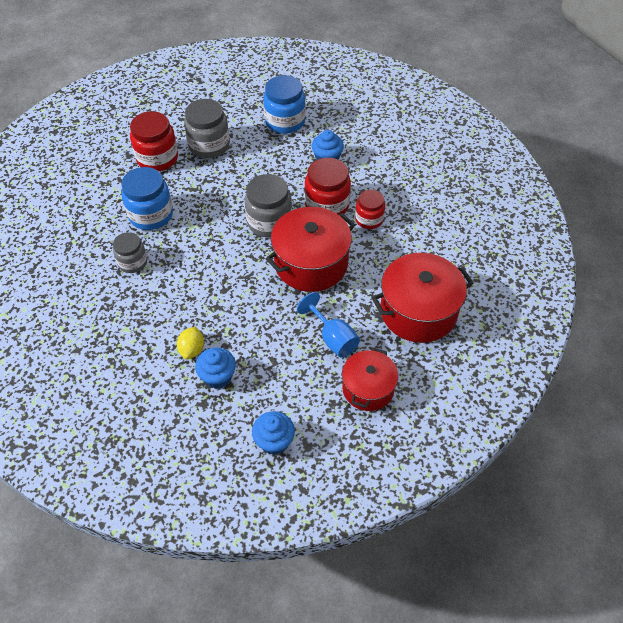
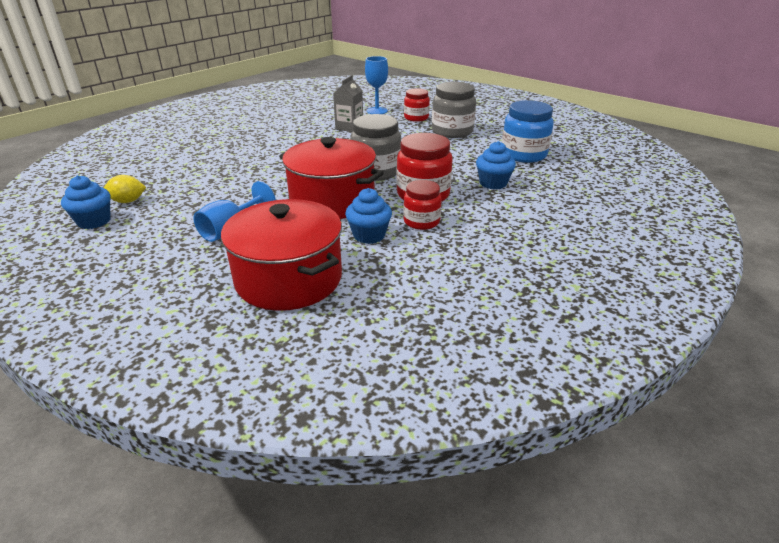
camera: 70 degrees right, 20 degrees down
(116, 182) = (377, 111): none -> blue goblet
(133, 262) = (293, 131): grey jar -> none
(151, 215) = (349, 127): blue jar -> grey carton
(157, 158) = (416, 118): red jar -> red jar, size x0.63
(192, 349) = (203, 168): yellow lemon -> yellow lemon (128, 201)
(217, 376) = (173, 183): blue cupcake -> blue cupcake (369, 235)
(368, 388) = (160, 262): red pot -> none

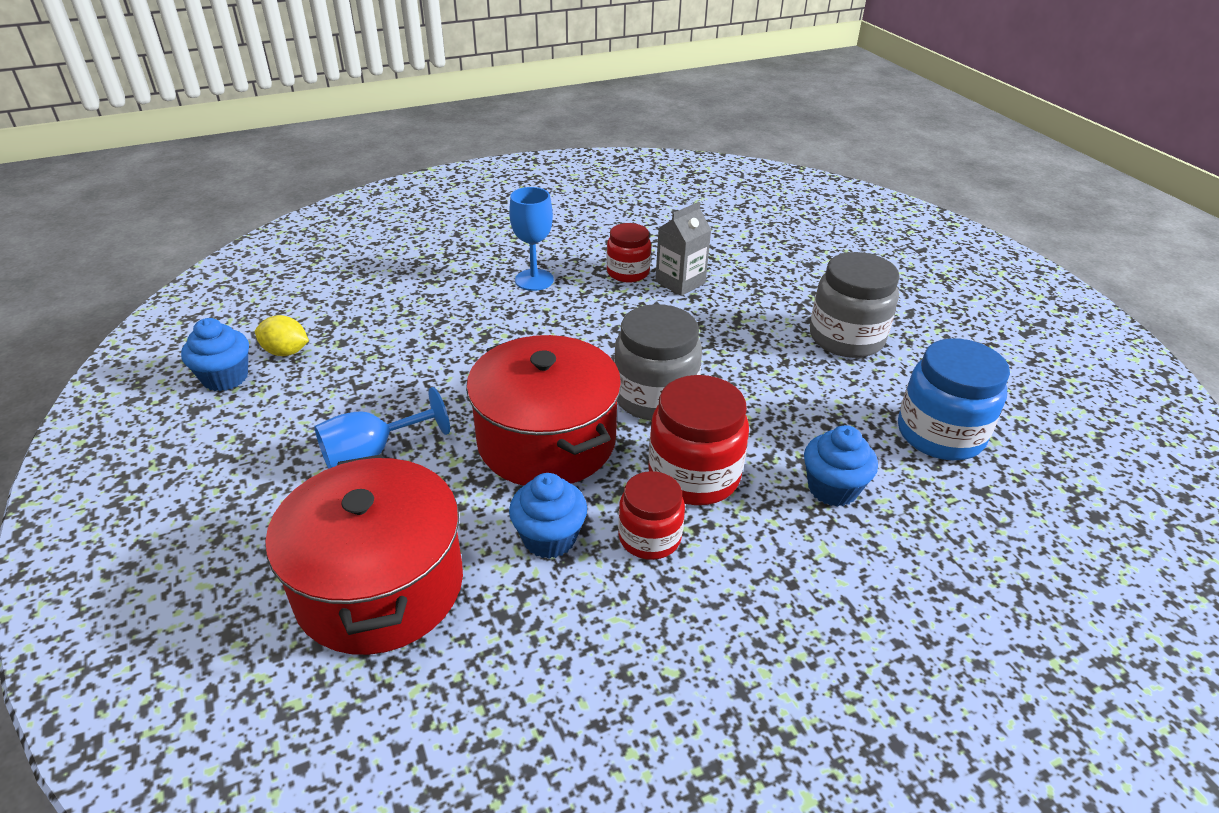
camera: 25 degrees right, 5 degrees up
(377, 111) = (750, 255): blue goblet -> blue goblet (534, 280)
(416, 118) = (805, 288): red jar -> red jar (628, 272)

